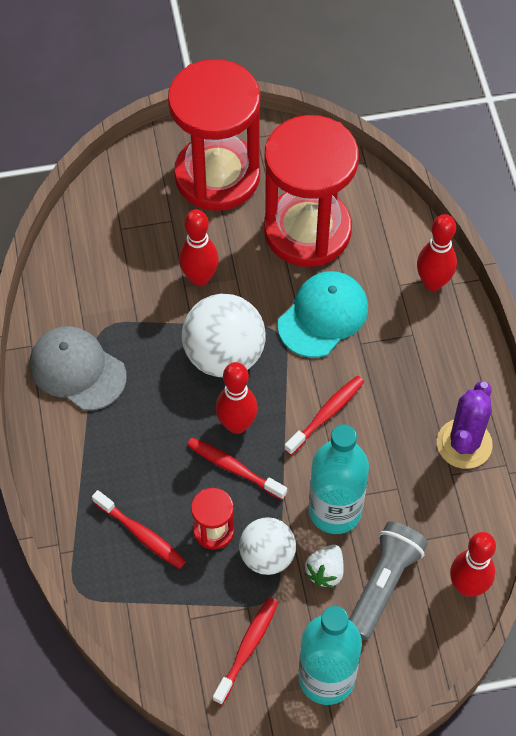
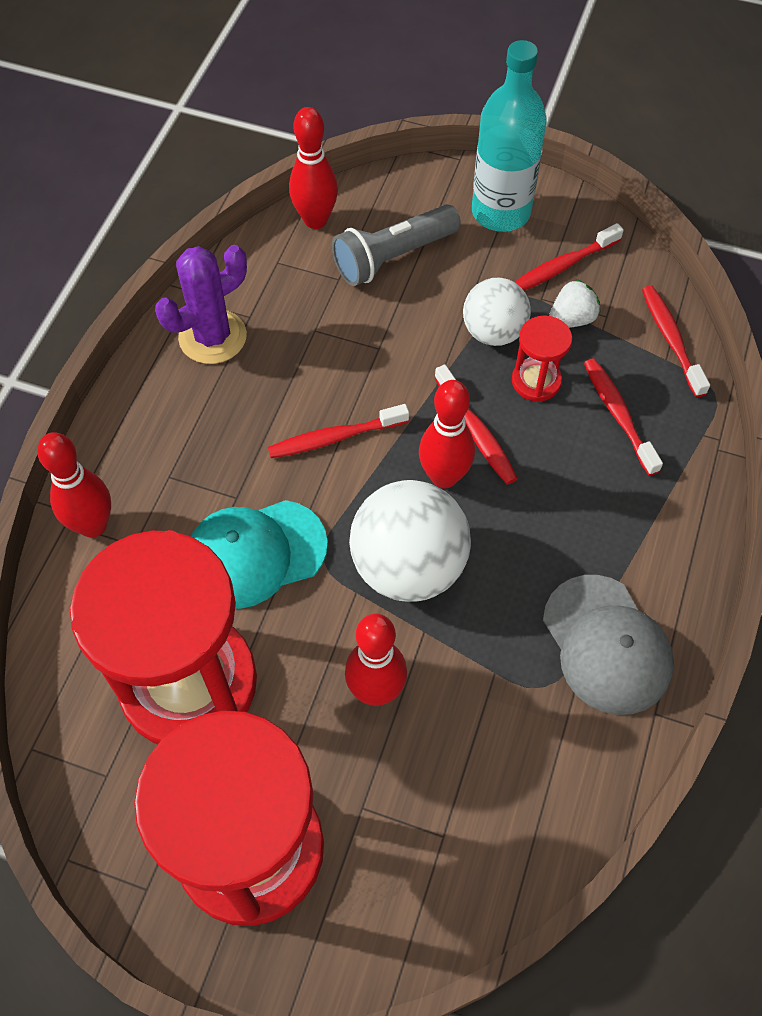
camera: 150 degrees left, 0 degrees up
(130, 622) = (671, 339): none -> red toothbrush
(325, 571) = (443, 292): white strawberry -> white strawberry (571, 319)
(335, 510) = (394, 340): turquoise bottle -> none

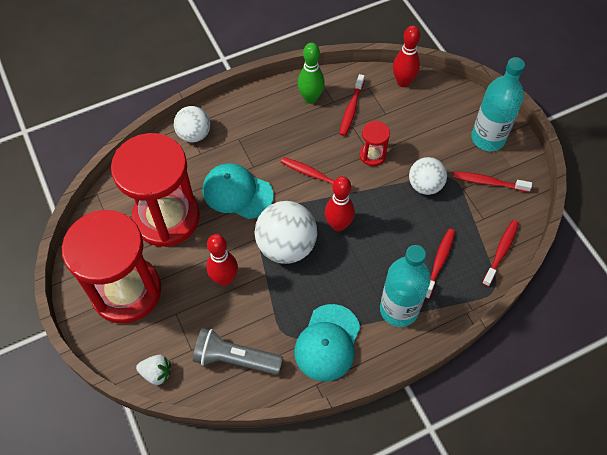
camera: 45 degrees right, 0 degrees up
(93, 525) = (194, 134): red bowling pin -> white ball
(212, 337) = (310, 98): purple cactus -> green bowling pin
(393, 257) = (418, 122): grey flashlight -> grey flashlight (235, 359)
(476, 432) = (371, 219): red toothbrush -> red toothbrush (351, 109)
(536, 381) = (419, 220): red hourglass -> red hourglass (372, 155)
(571, 319) = (465, 207): white strawberry -> white strawberry (156, 373)
(607, 644) = (327, 343): grey cap -> turquoise cap
(640, 518) = (399, 309): none -> turquoise bottle

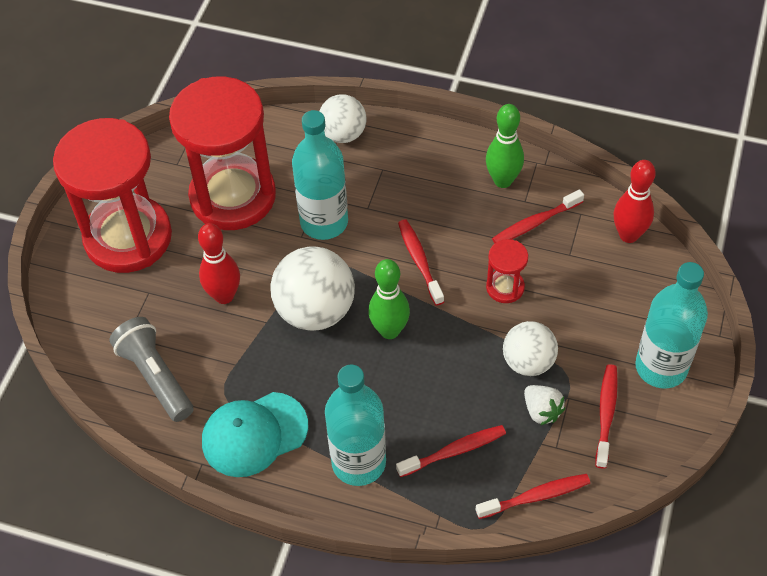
camera: 45 degrees right, 5 degrees down
(156, 373) = (77, 332): white strawberry -> white strawberry (541, 411)
(237, 192) = (324, 222): turquoise cap -> turquoise bottle
(338, 225) = (389, 330): red bowling pin -> green bowling pin
(488, 182) = (606, 414): red toothbrush -> red toothbrush turned 45 degrees clockwise

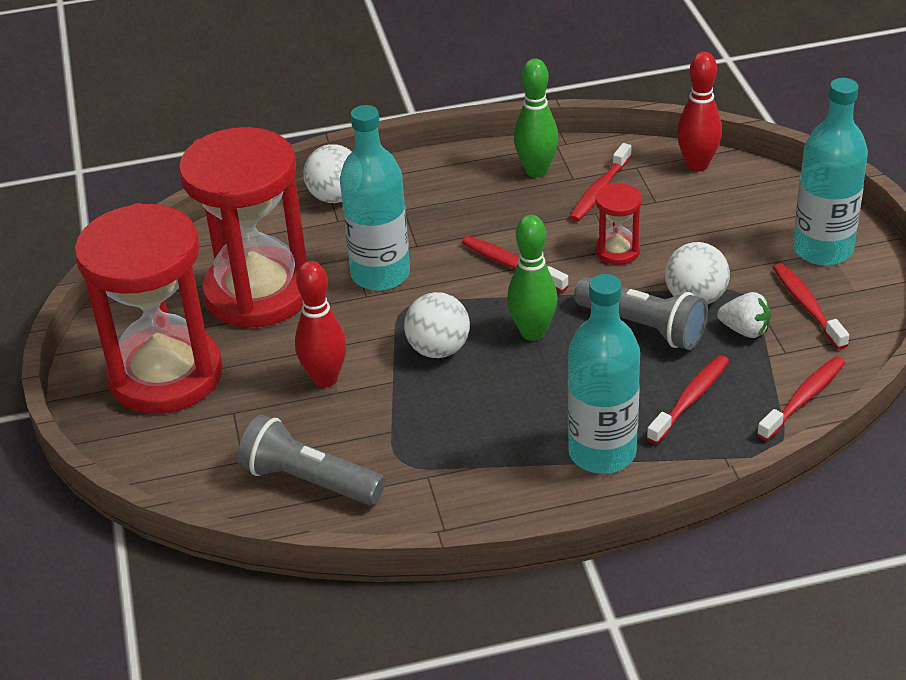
camera: 30 degrees left, 15 degrees down
(254, 434) = (468, 480): turquoise cap -> none
(315, 311) = (438, 349): white ball -> white ball, size x0.64
(471, 368) = (643, 327): none -> grey flashlight

